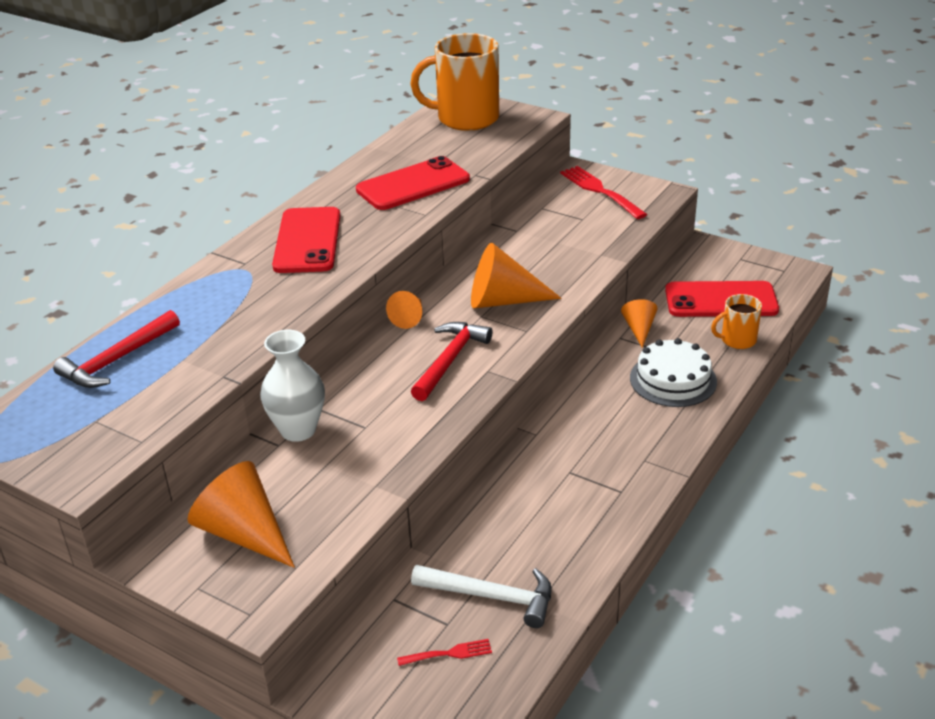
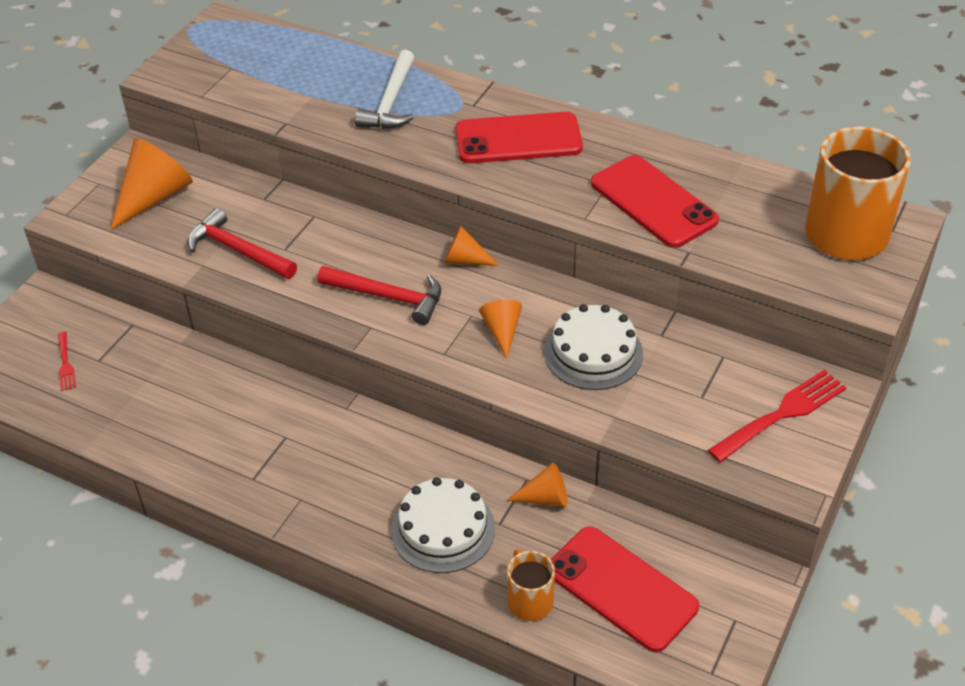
camera: 85 degrees right, 10 degrees up
(117, 360) = (313, 61): red hammer -> red hammer (238, 250)
(298, 430) = (283, 207): white vase -> none
(492, 597) = (124, 387): white hammer -> white hammer (390, 102)
(503, 301) = (502, 331): orange cone -> orange cone, size x0.56
(533, 260) = (593, 352): none -> white cake
(721, 300) = (621, 588): red phone -> red phone turned 45 degrees counterclockwise

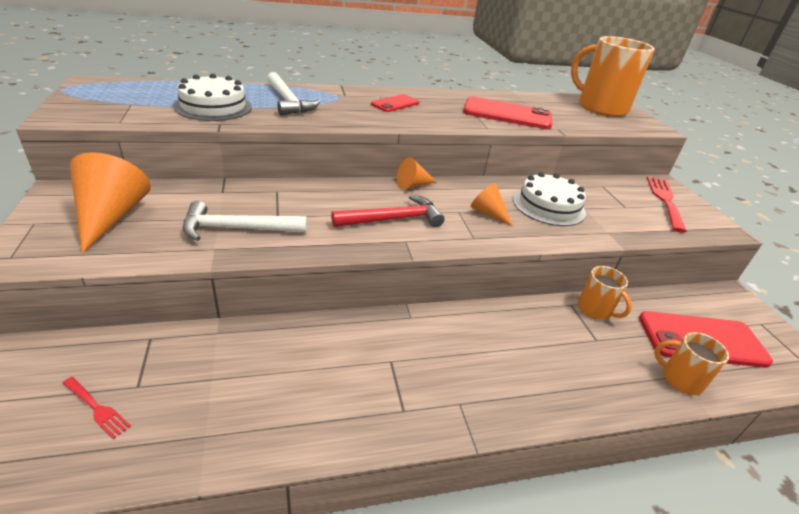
camera: 45 degrees left, 10 degrees down
(238, 250) = (237, 229): red hammer -> white hammer
(443, 529) = (574, 364): white cake -> white cake (213, 106)
(518, 139) = (395, 104): red phone -> red phone, size x0.55
(545, 498) = (595, 310): orange cone -> orange mug

